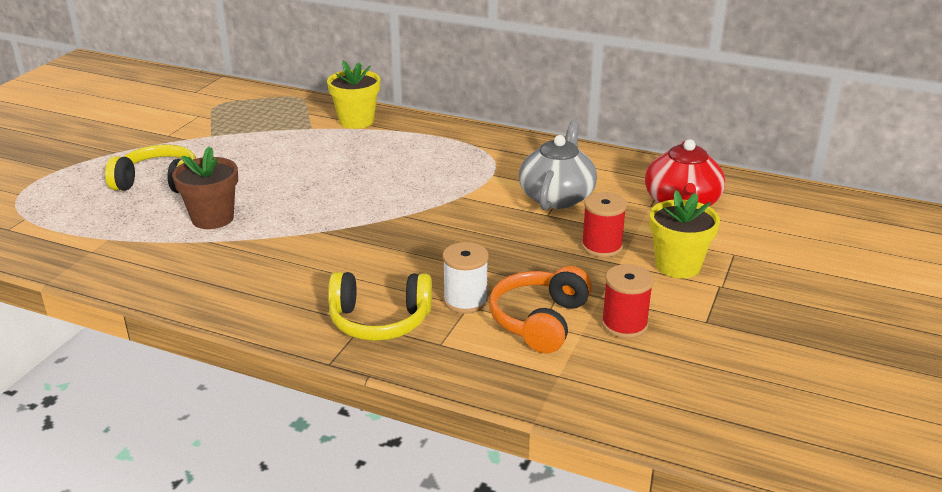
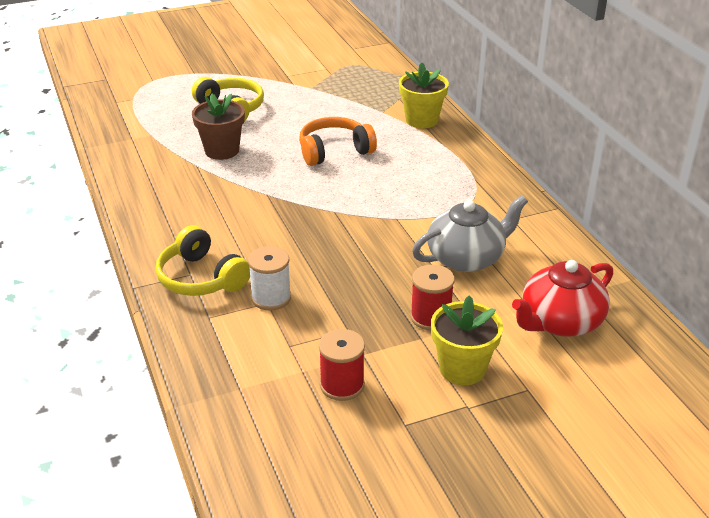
camera: 45 degrees right, 5 degrees up
(539, 321) = (292, 343): orange headphones -> orange headphones (334, 151)

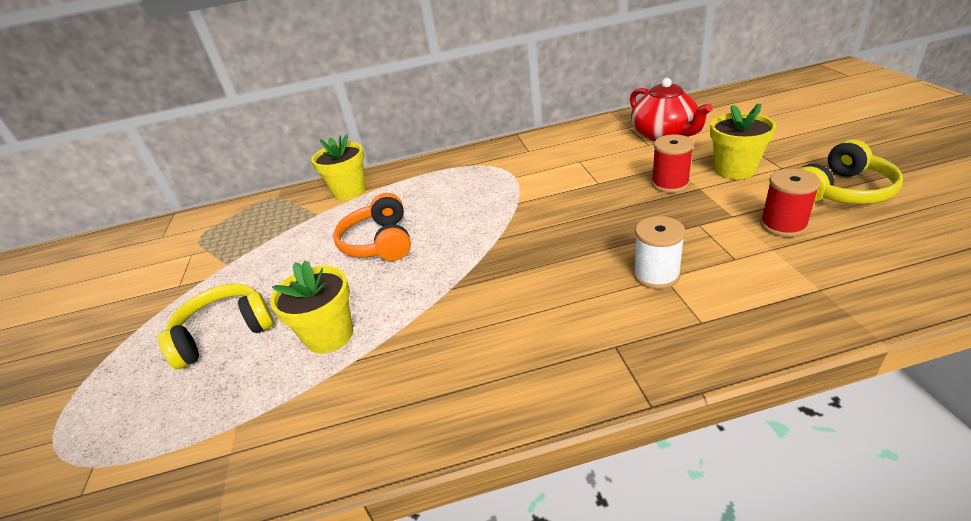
camera: 75 degrees left, 0 degrees up
(201, 278) = (624, 334): yellow headphones -> yellow headphones (841, 191)
(222, 150) = (329, 335): brown flower pot -> yellow flower pot
(467, 258) = (583, 168): grey teapot -> none

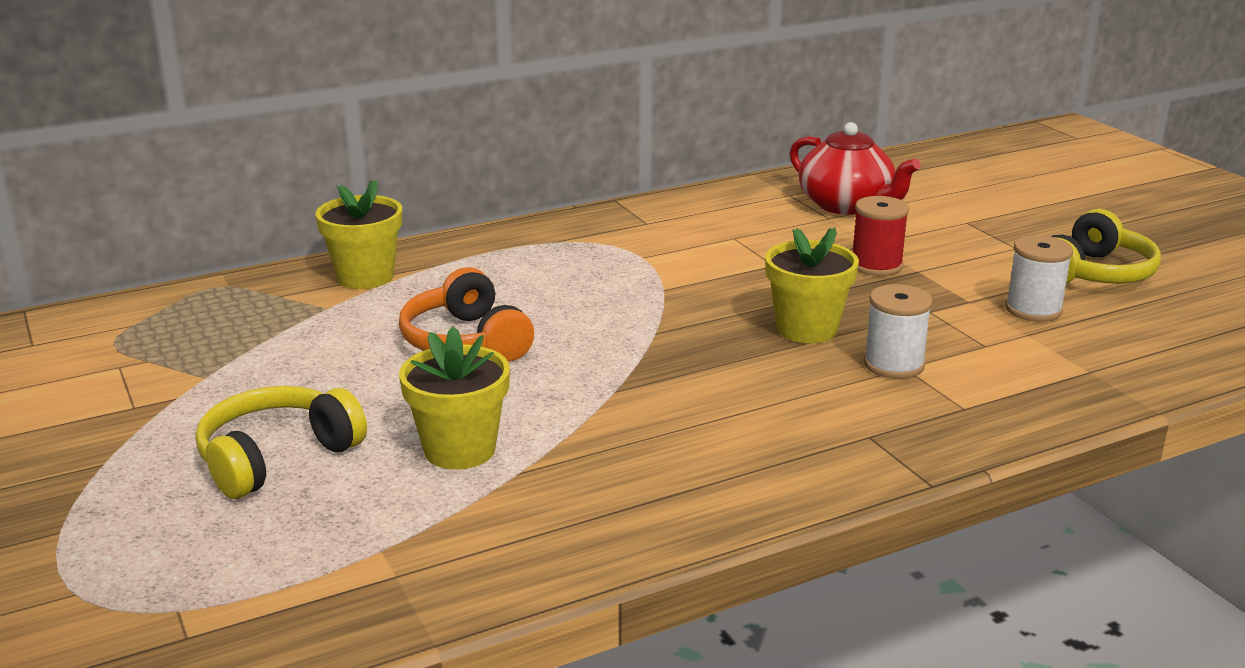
camera: 20 degrees left, 10 degrees down
(734, 170) = (957, 249): yellow flower pot -> yellow flower pot (806, 329)
(783, 225) = (1033, 310): red spool -> white spool

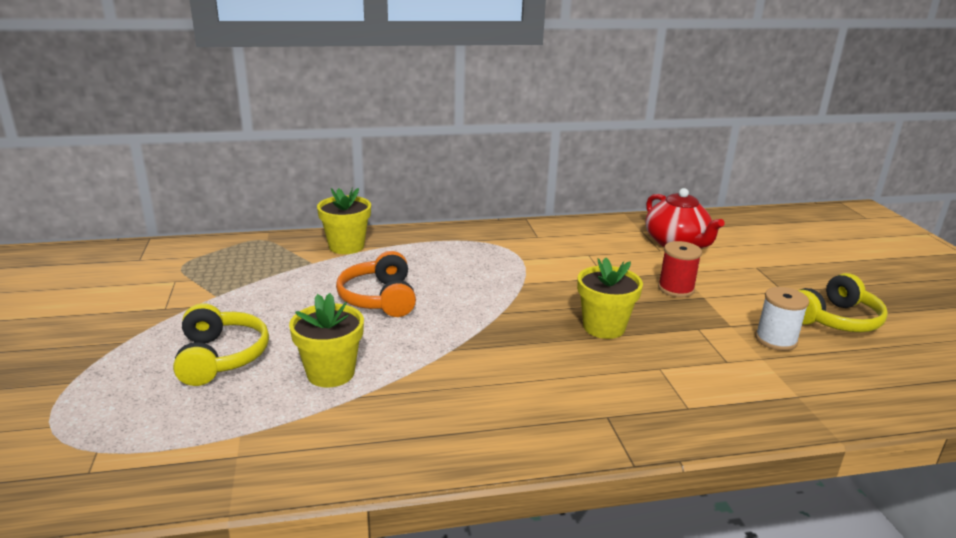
camera: 15 degrees right, 0 degrees up
(277, 458) = (220, 357): yellow headphones -> yellow headphones turned 105 degrees clockwise
(893, 365) = (652, 364): white spool -> none

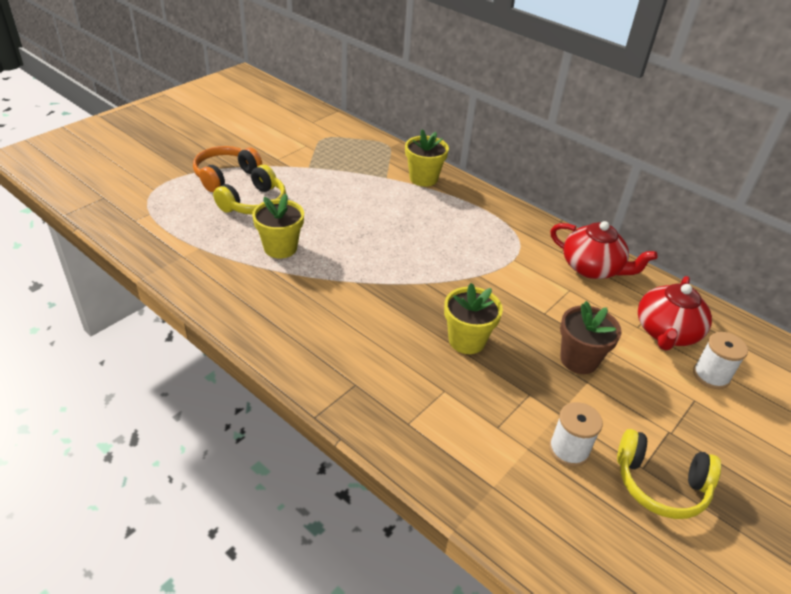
camera: 50 degrees right, 15 degrees up
(379, 298) = (378, 224): orange headphones -> orange headphones (225, 176)
(573, 234) = (592, 268): none -> red teapot
(676, 289) = (579, 360): red spool -> brown flower pot
(736, 250) = (711, 375): none -> white spool

